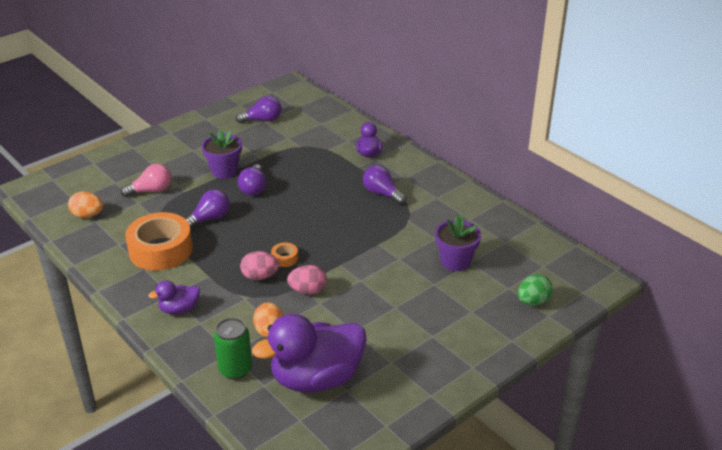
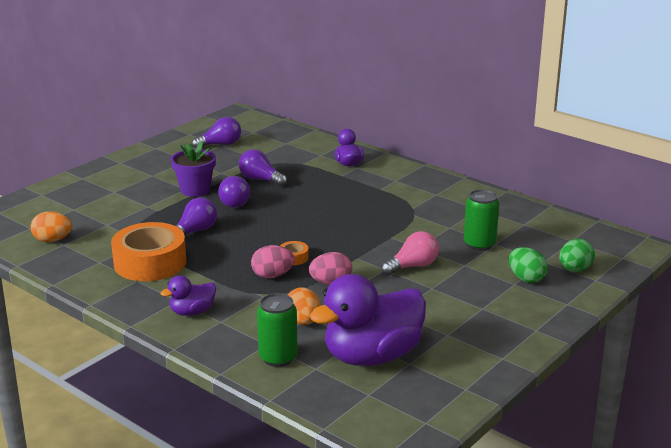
camera: 10 degrees left, 10 degrees down
(151, 190) = (118, 213): pink light bulb -> pink light bulb (413, 266)
(382, 193) = (377, 195): purple light bulb -> purple light bulb (260, 179)
(455, 261) = (479, 244): purple flower pot -> green can
(484, 306) = (526, 278): none -> green egg

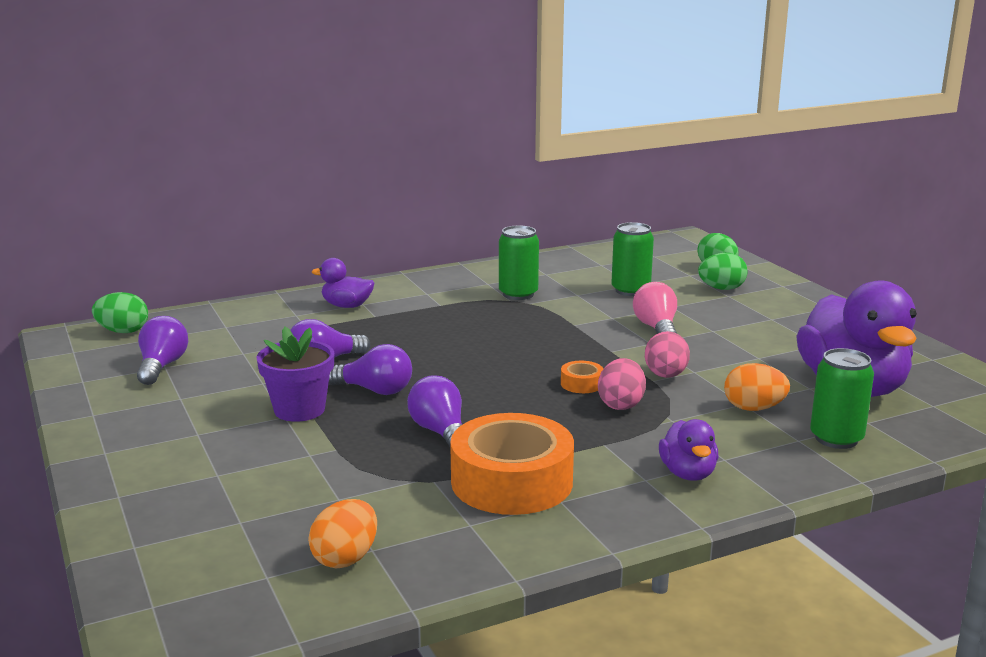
camera: 65 degrees left, 5 degrees down
(255, 123) = (123, 331): none -> green egg
(426, 208) = (518, 294): none -> green can

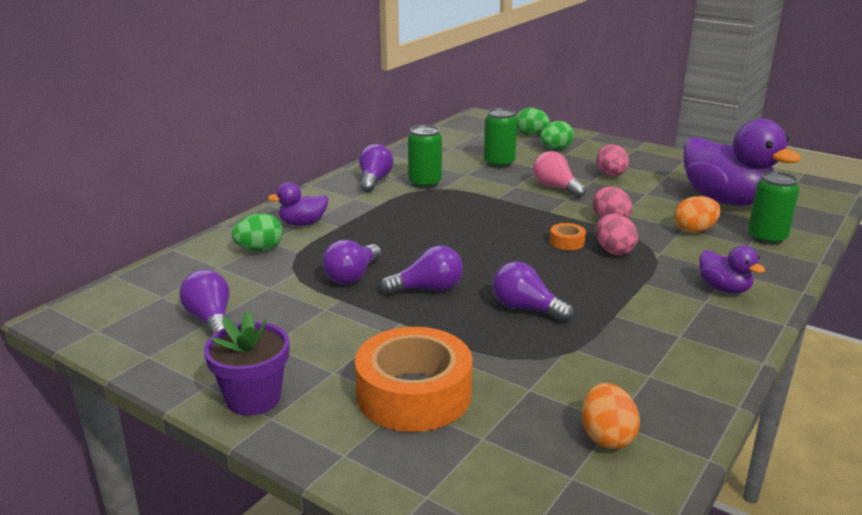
camera: 30 degrees left, 5 degrees up
(123, 331) = (123, 297): green egg -> green egg (259, 249)
(299, 410) = (391, 323): purple flower pot -> purple flower pot (253, 398)
(471, 281) = (374, 180): none -> purple light bulb
(511, 482) = (629, 332): orange tape -> orange tape (414, 394)
(745, 329) = (611, 175): none -> pink egg

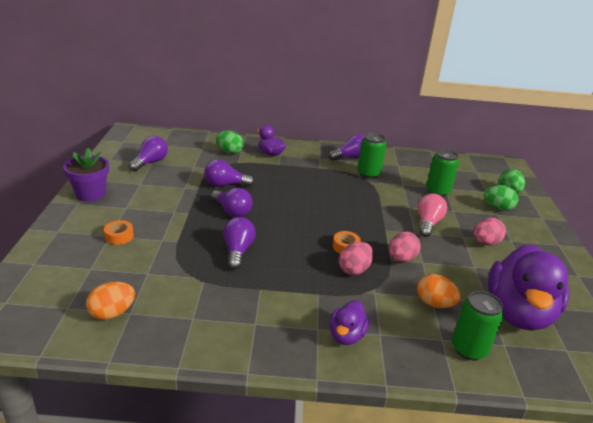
camera: 55 degrees right, 5 degrees up
(414, 394) = (119, 236): orange tape -> orange tape, size x0.42

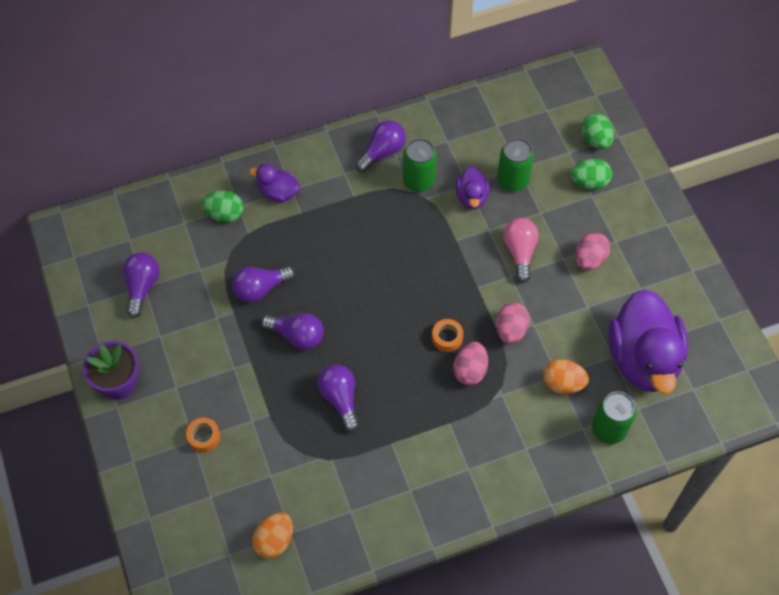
camera: 20 degrees left, 30 degrees up
(346, 335) = (497, 465): purple duck -> purple duck (471, 197)

